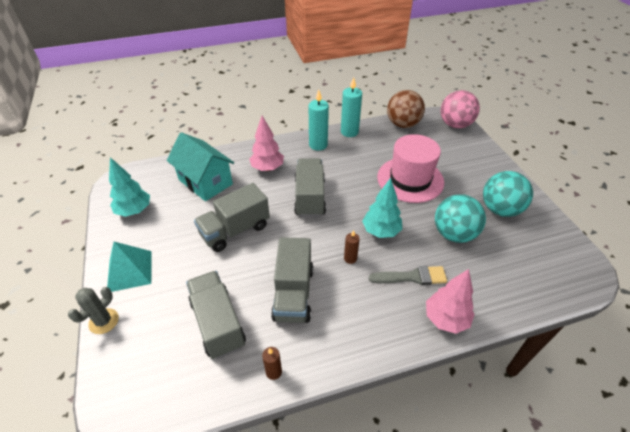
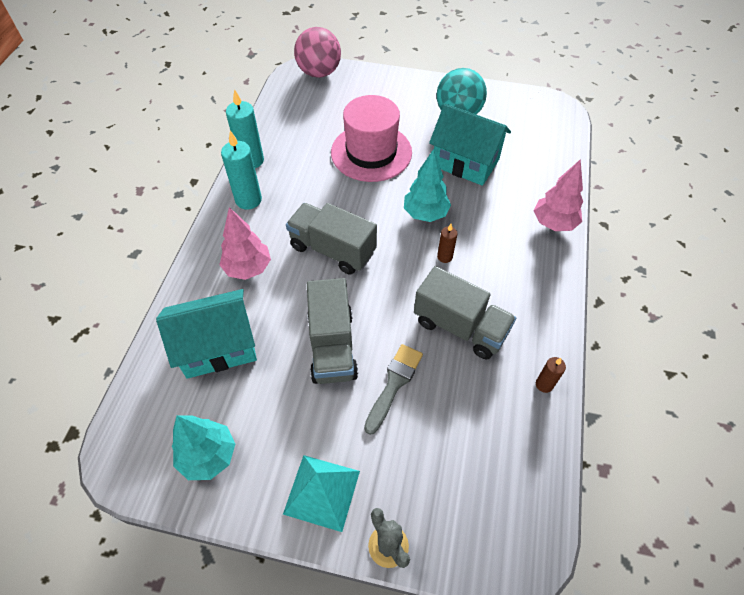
camera: 60 degrees left, 10 degrees up
(218, 323) = (460, 414): grey truck -> none
(403, 124) = (281, 110): brown ball -> none
(412, 277) = (496, 221): grey brush -> grey brush (394, 384)
(454, 234) = (465, 162): turquoise ball -> turquoise house

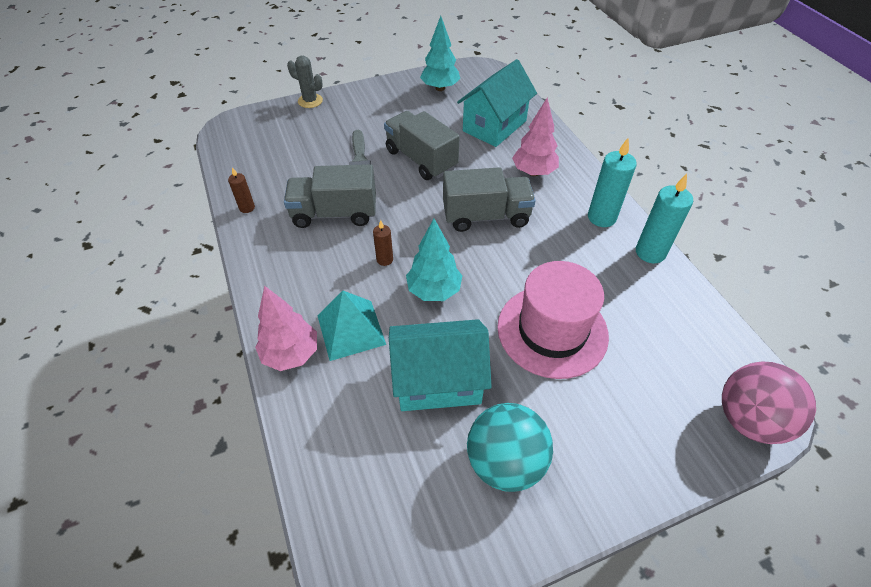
camera: 145 degrees right, 5 degrees down
(322, 492) = (363, 102): turquoise pyramid -> turquoise pyramid (351, 330)

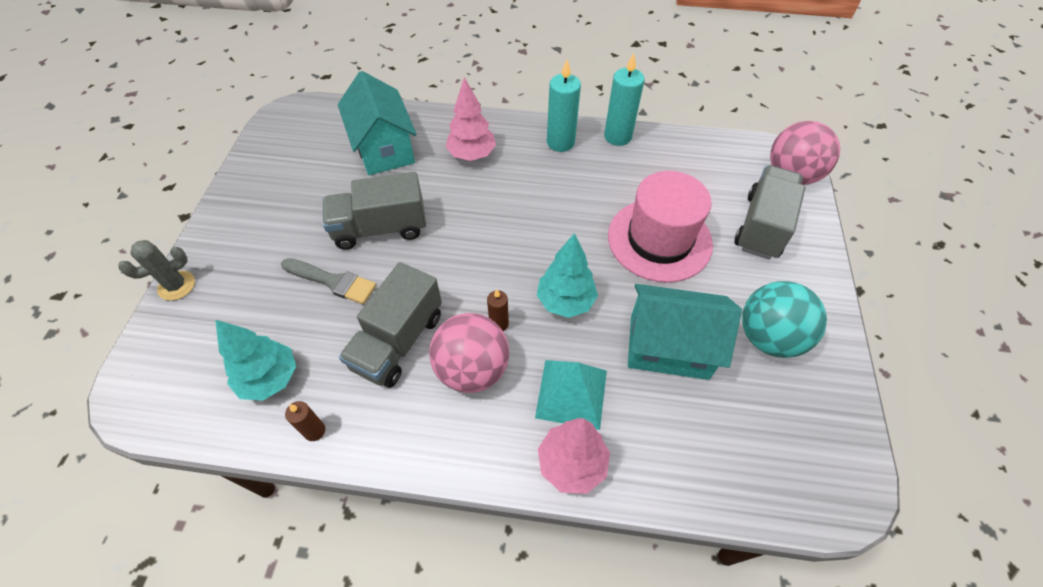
camera: 60 degrees left, 5 degrees up
(336, 262) = (472, 369): none -> pink ball
(438, 381) = (668, 347): turquoise house -> turquoise house turned 75 degrees clockwise
(440, 88) = (282, 159): turquoise tree -> turquoise tree (270, 379)
(486, 216) = (500, 217): grey truck -> grey truck (762, 226)

